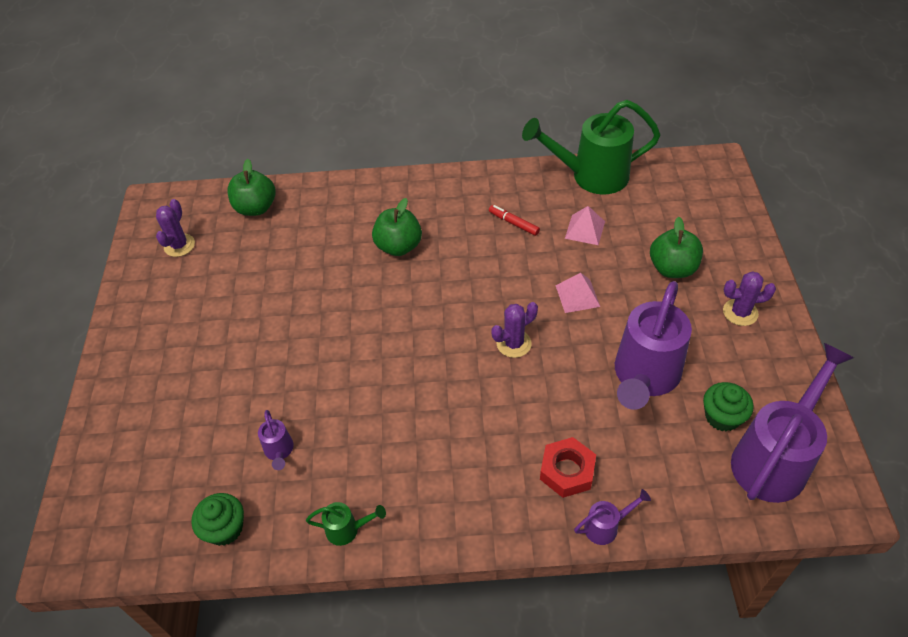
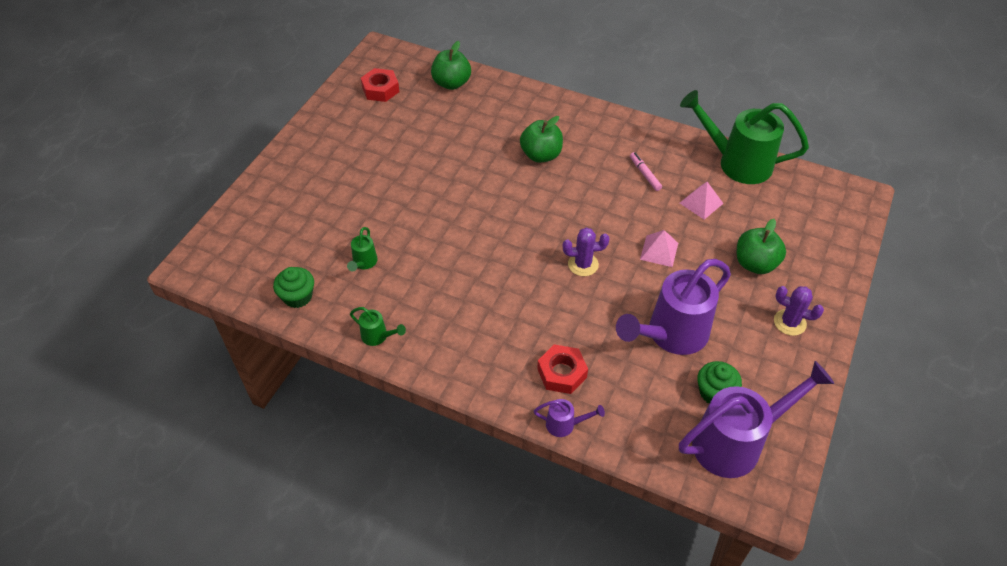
camera: 25 degrees right, 0 degrees up
(179, 245) = (380, 89): purple cactus -> red nut
(279, 451) = (364, 263): purple watering can -> green watering can
(513, 223) = (644, 174): red marker -> pink marker

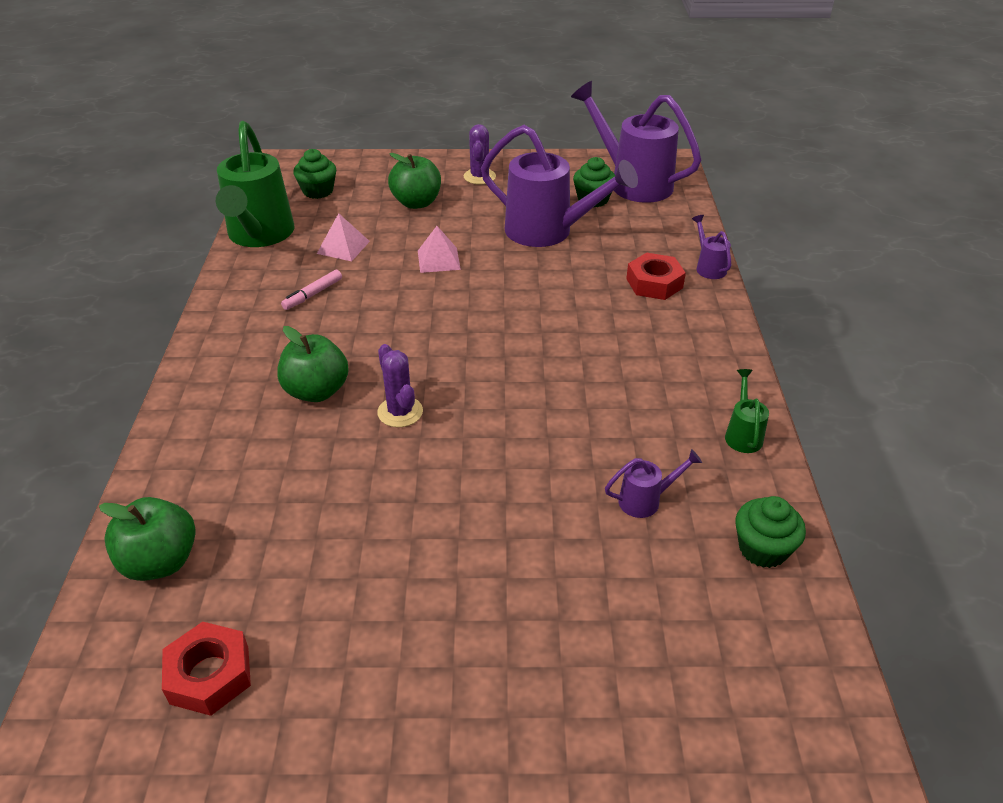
camera: 115 degrees left, 10 degrees down
(364, 263) = (645, 500): green watering can -> purple watering can
(583, 264) = (497, 305): purple cactus -> purple cactus (400, 412)
(798, 208) = (318, 191): none -> green cupcake

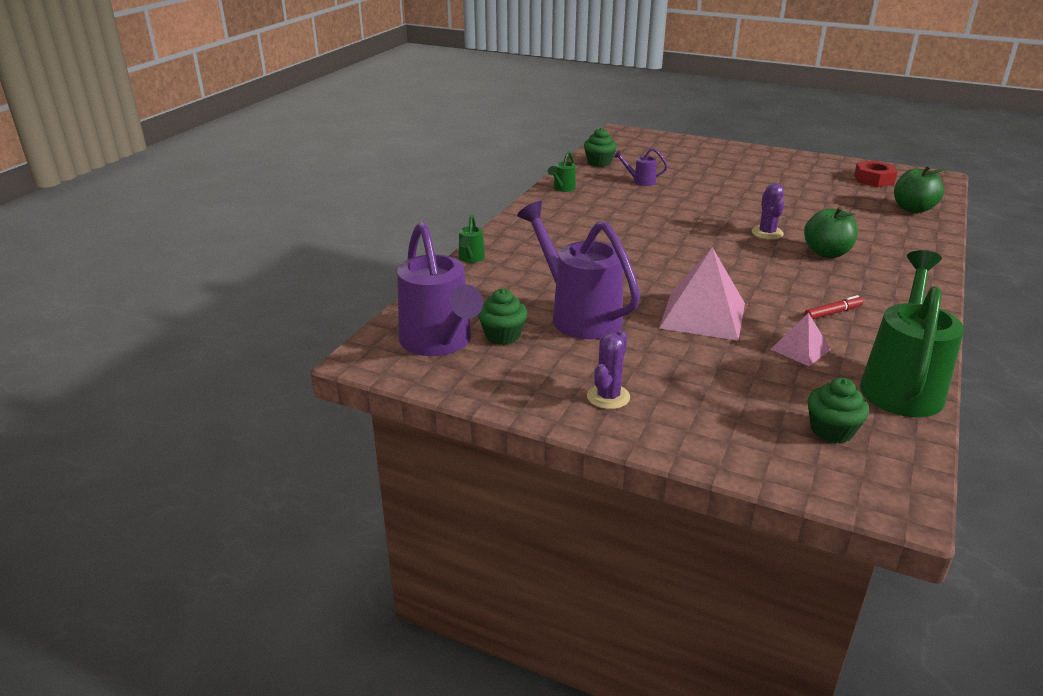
camera: 155 degrees left, 10 degrees down
(313, 294) = (832, 313): pink marker -> red marker
(416, 203) = (703, 380): green apple -> none
(438, 260) = (702, 315): pink pyramid -> pink pyramid, size x1.89
(654, 283) = (527, 258): red nut -> none
(709, 267) = (470, 258): purple watering can -> green watering can

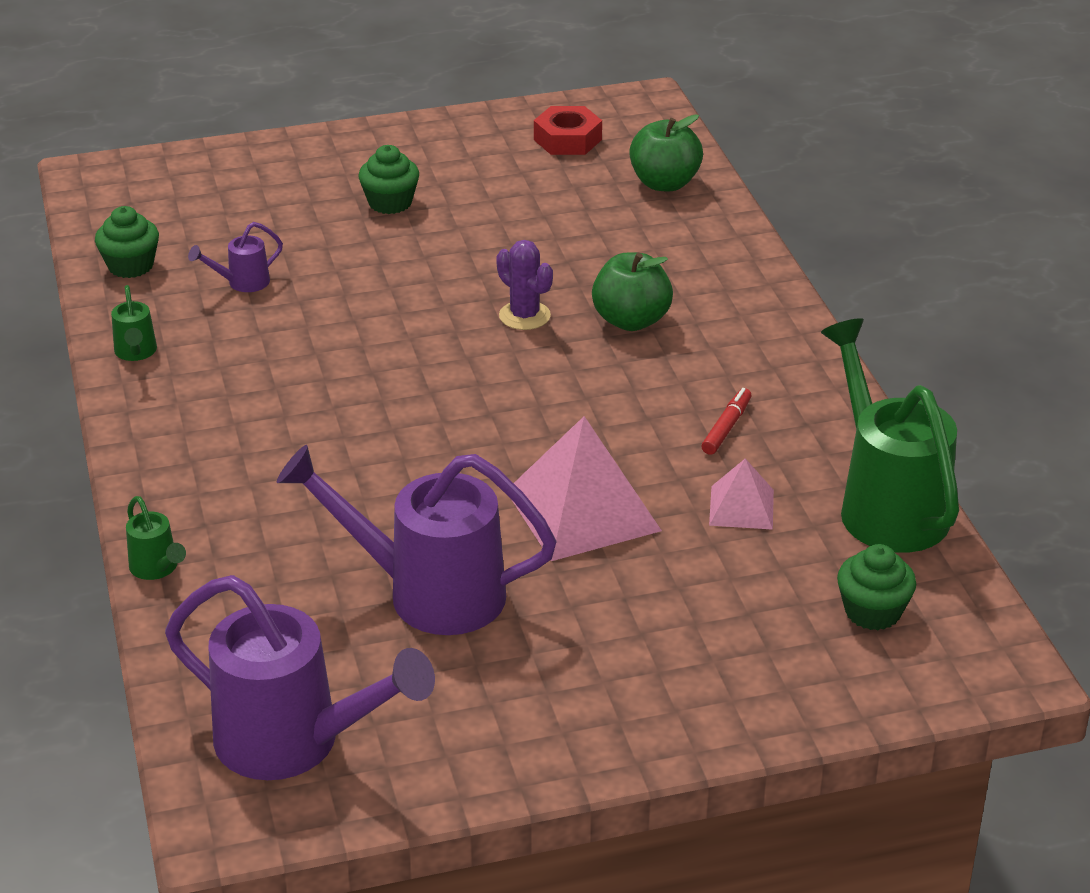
camera: 40 degrees left, 5 degrees up
(502, 335) = (366, 682): green cupcake -> green cupcake (390, 203)
(608, 397) = (599, 703): purple cactus -> none

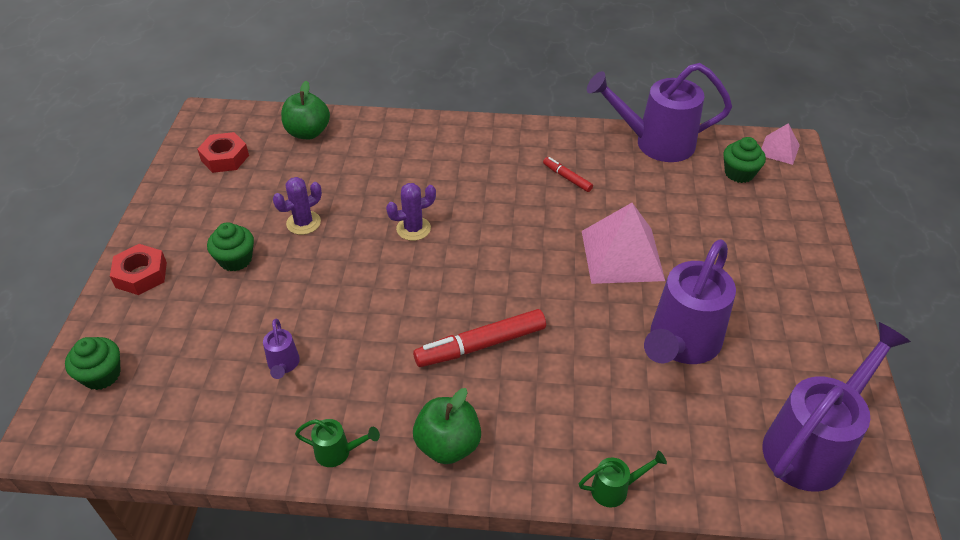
camera: 70 degrees left, 10 degrees up
(130, 266) = (211, 433): green cupcake -> green cupcake (102, 375)
(332, 151) = (141, 275): none -> red nut
(341, 417) = (481, 345): none -> red marker
(483, 230) = (303, 223): none -> purple cactus
(631, 320) = (444, 185): green apple -> green apple (448, 445)
(741, 507) = (640, 193): pink pyramid -> pink pyramid (779, 150)
(886, 505) = (656, 143): green watering can -> purple watering can

